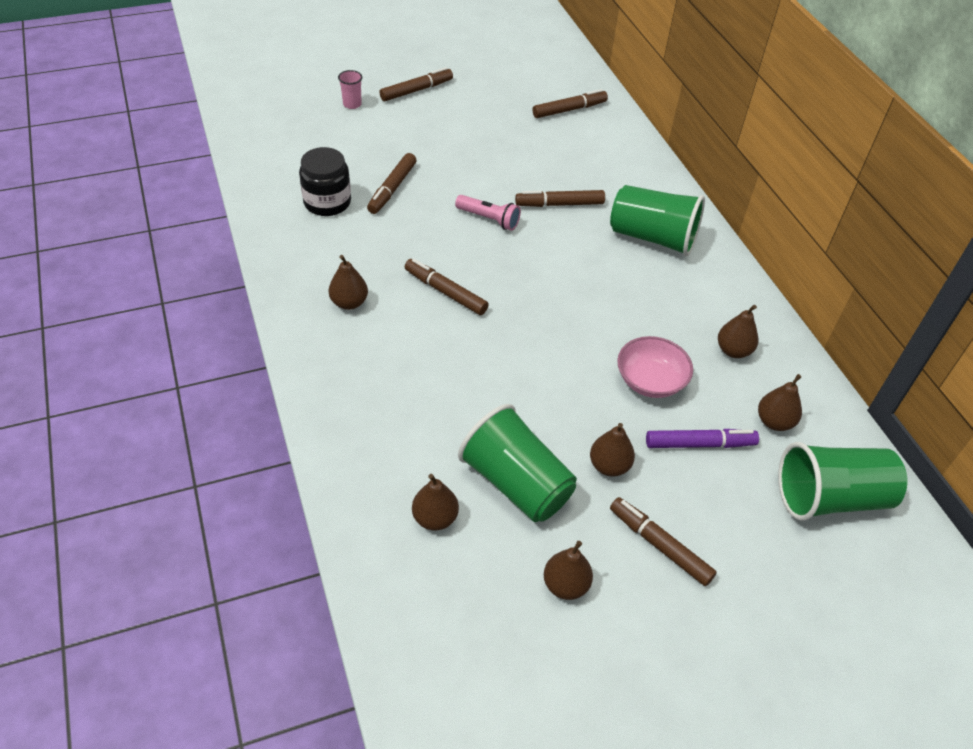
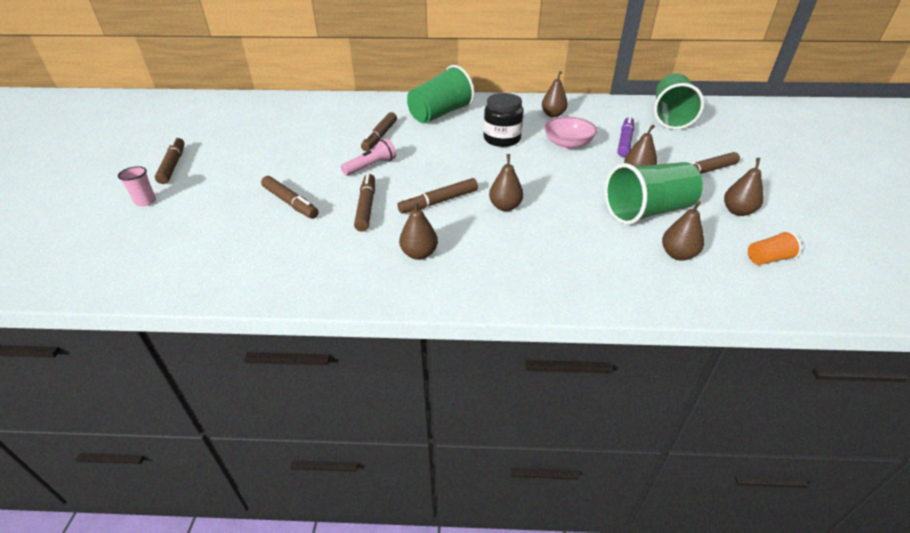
camera: 65 degrees left, 10 degrees down
(327, 202) = (272, 242): black jar -> black jar (502, 139)
(464, 613) = (767, 259): none -> orange cup
(569, 110) = (282, 111): brown marker -> brown marker (366, 207)
(774, 422) = (612, 117): brown pear -> brown pear (505, 207)

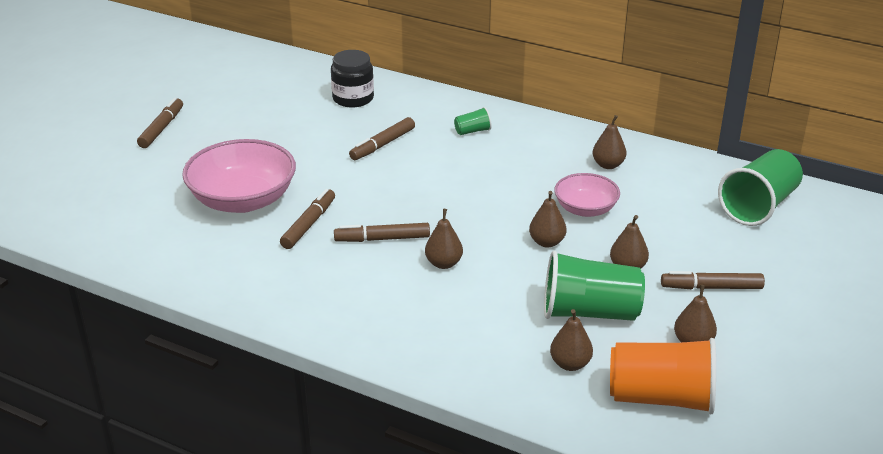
camera: 25 degrees right, 5 degrees down
(146, 202) = (120, 163): pink cup -> none
(290, 203) = (243, 200): brown marker -> pink bowl
(371, 166) = (346, 180): pink flashlight -> none
(419, 254) = (321, 286): brown pear -> brown pear (546, 242)
(440, 114) = (472, 131): green cup -> green cup, size x0.45
(502, 139) = (514, 183): black jar -> black jar (353, 98)
(625, 141) = (659, 224): purple marker -> none
(767, 259) = (661, 398): orange cup -> orange cup, size x2.24

